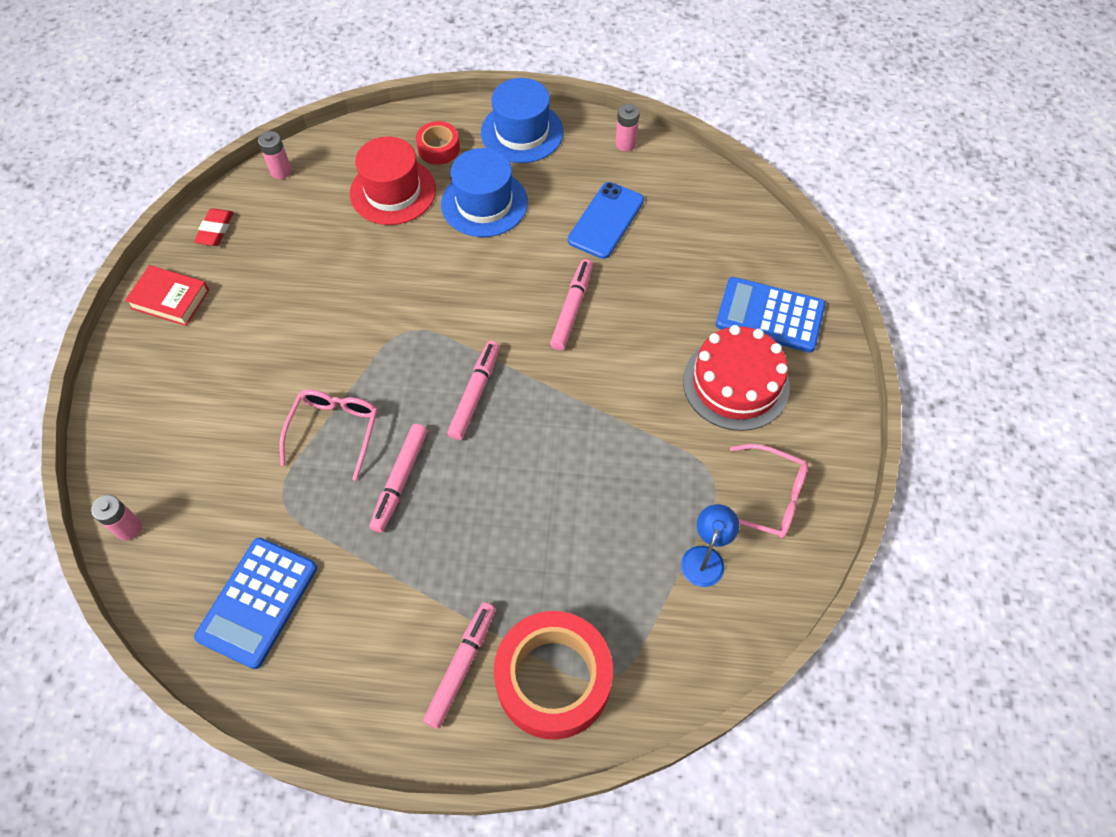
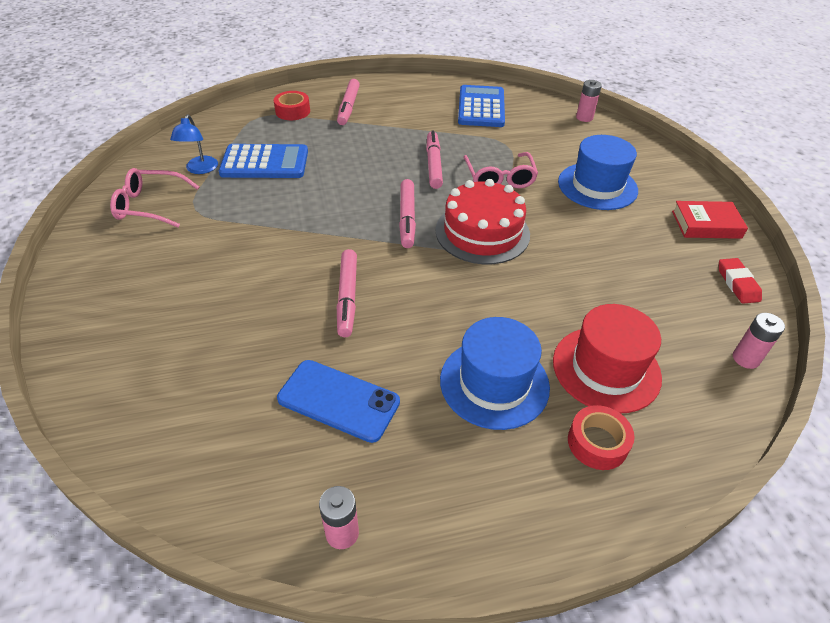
camera: 160 degrees right, 15 degrees down
(522, 132) = (503, 506): blue hat -> blue hat (597, 186)
(553, 679) = (292, 111): red tape -> red tape, size x0.50
(606, 220) = (338, 400): blue phone -> blue phone turned 75 degrees counterclockwise
(736, 383) = (172, 272): red cake -> red cake (482, 232)
(770, 315) = (130, 339): blue calculator -> blue calculator (265, 163)

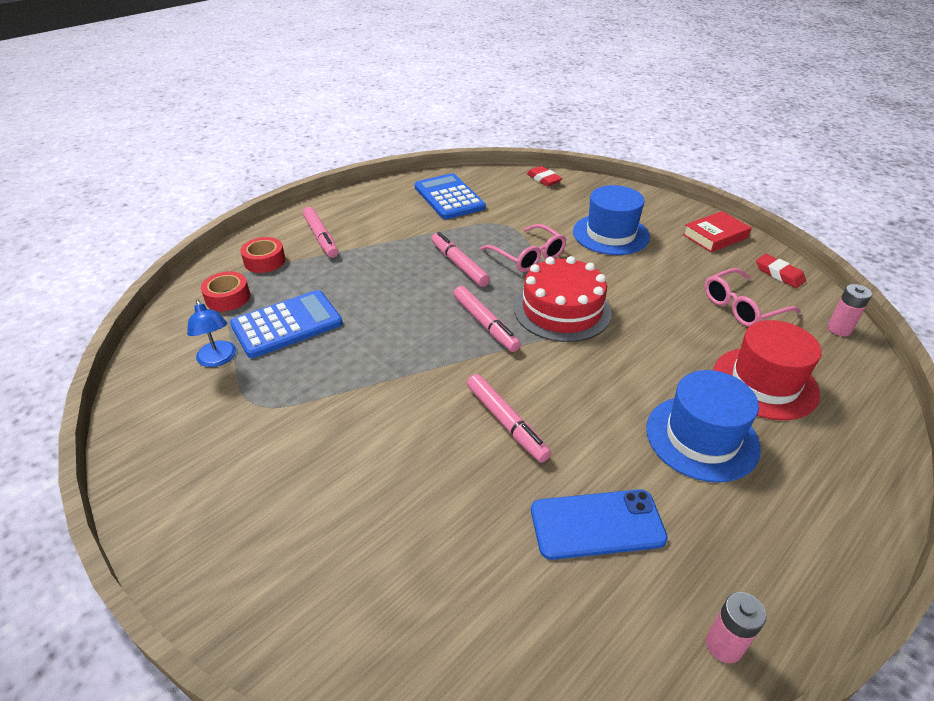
camera: 30 degrees left, 5 degrees down
(149, 205) = (196, 423): pink glasses -> pink glasses (742, 307)
(584, 117) = (543, 179): pink battery -> red eraser
(597, 443) = (818, 446): red tape -> red tape (228, 297)

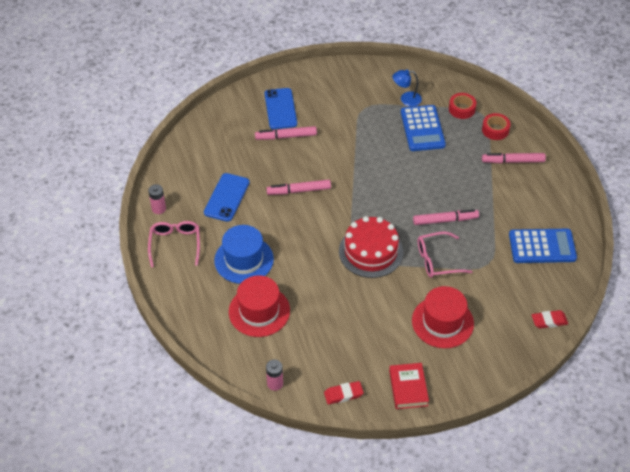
camera: 115 degrees right, 10 degrees up
(299, 536) = (280, 109): none -> blue phone
(485, 324) = (377, 211): pink marker -> pink marker (286, 136)
(610, 234) = (442, 322): blue hat -> red hat
(742, 307) = (323, 346): pink glasses -> pink glasses (175, 244)

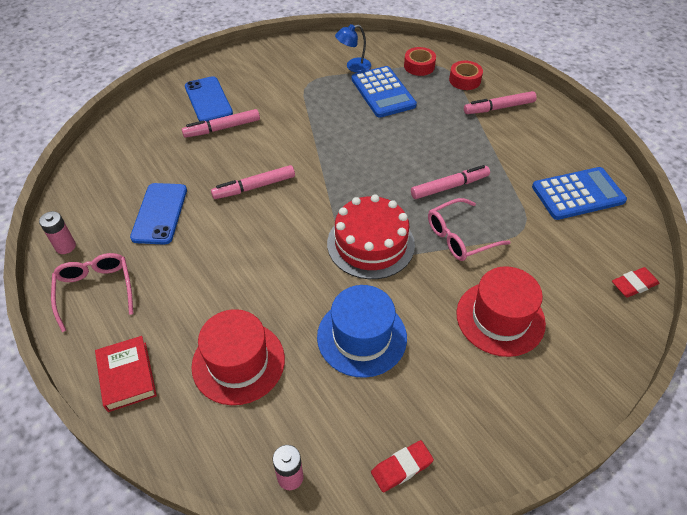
camera: 15 degrees left, 0 degrees up
(244, 260) = (200, 291): blue hat -> blue hat (362, 337)
(408, 388) = (493, 431): red book -> red book (127, 376)

